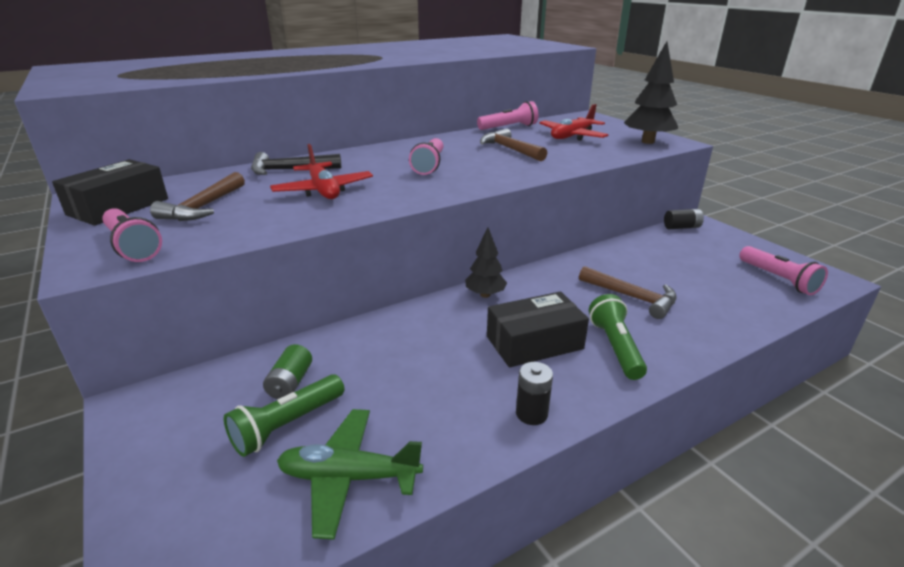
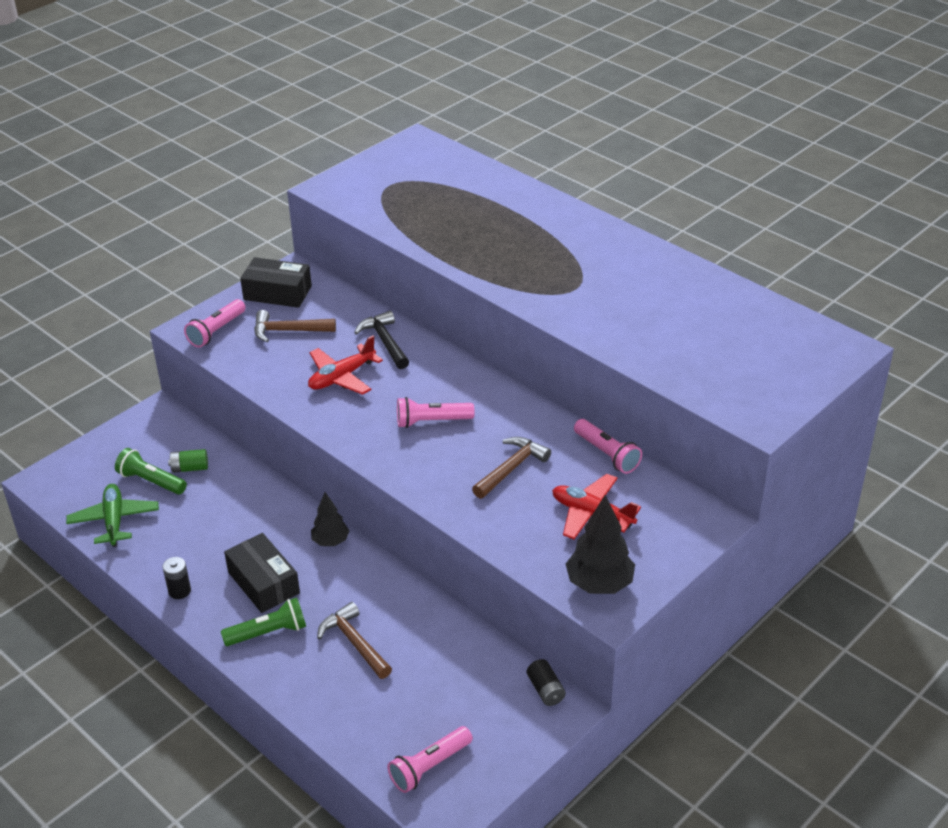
camera: 75 degrees right, 10 degrees up
(632, 297) = (354, 643): brown hammer -> brown hammer turned 120 degrees clockwise

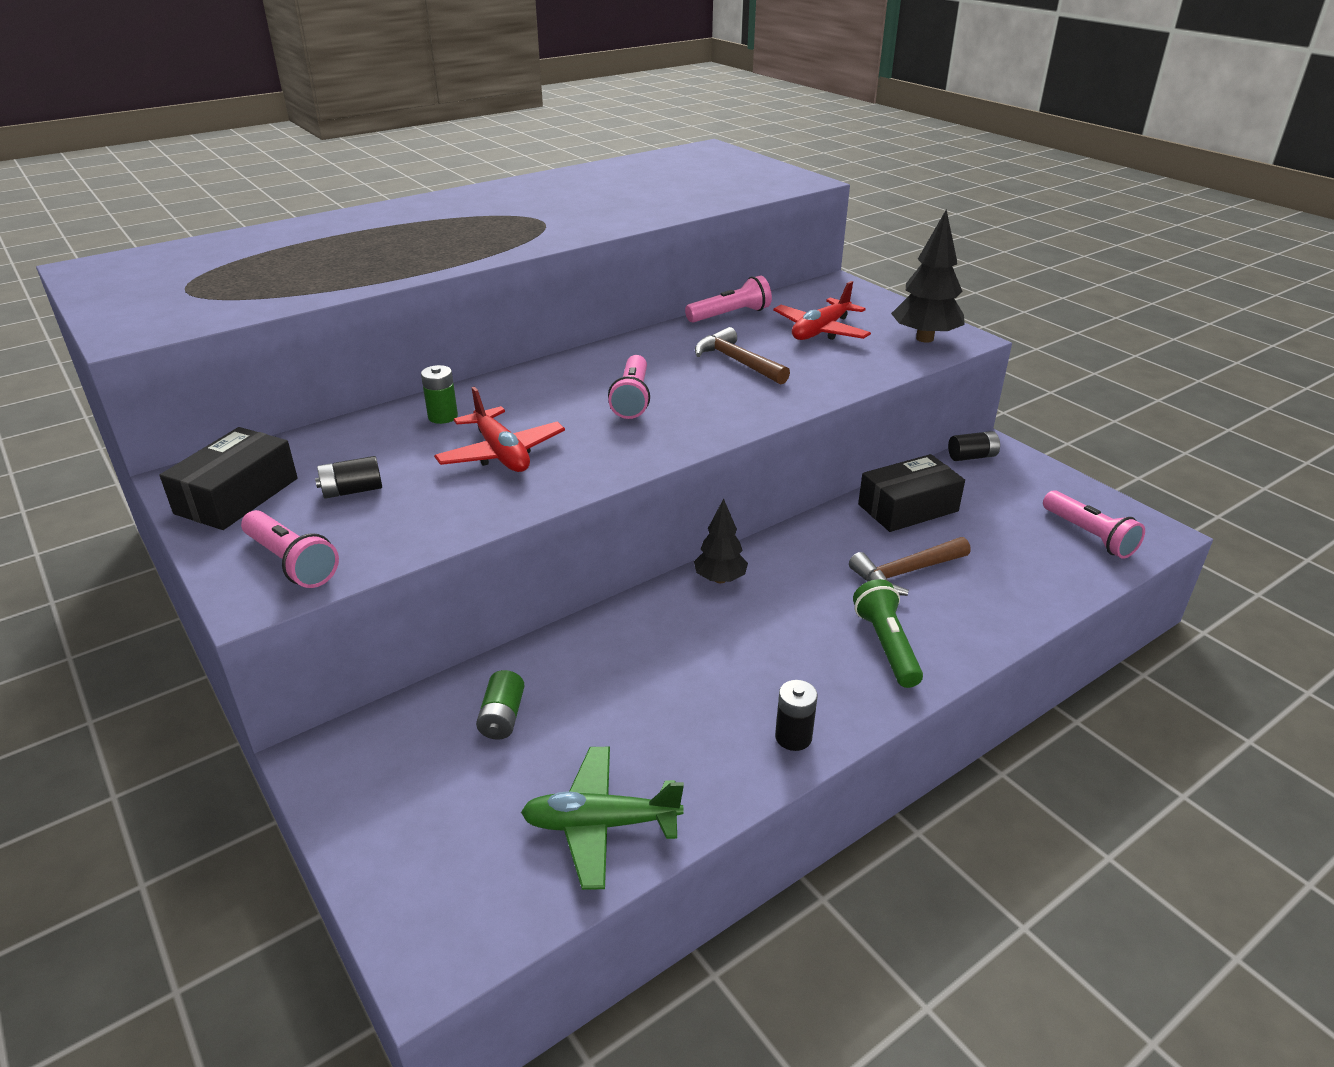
camera: 80 degrees left, 5 degrees down
(151, 481) = (514, 770): green flashlight -> none
(263, 582) = (789, 645): black box -> black box (908, 508)
(288, 331) = (352, 491): brown hammer -> black battery
(385, 342) = (443, 416): black hammer -> green battery

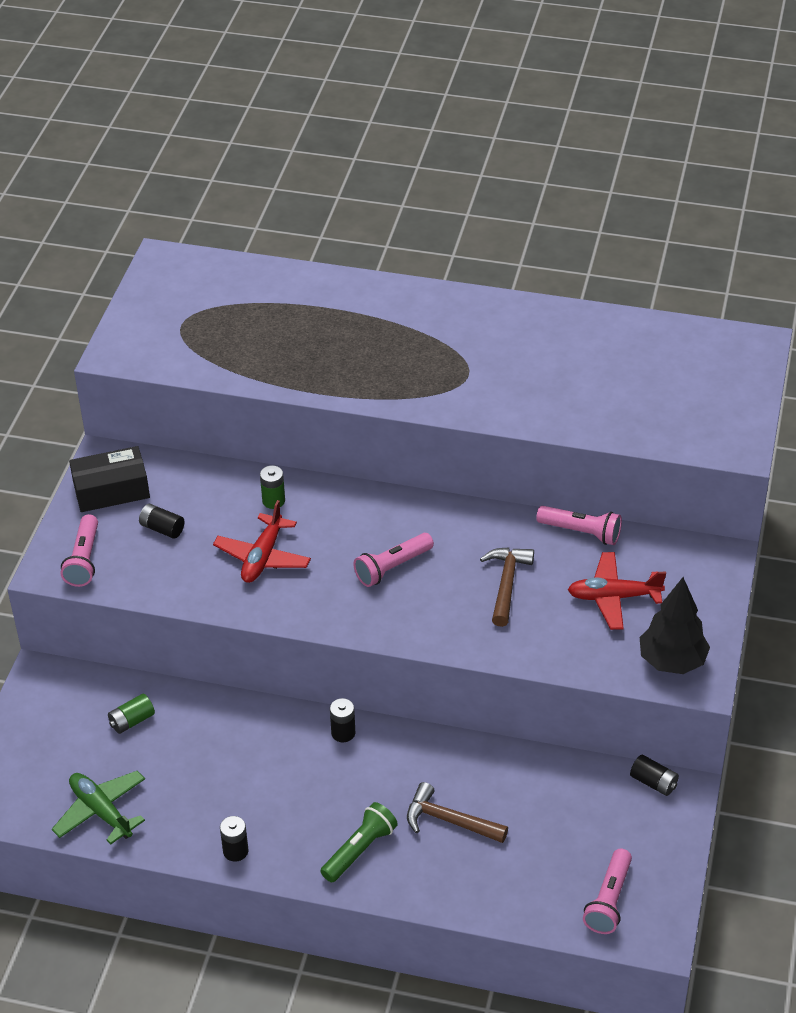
camera: 50 degrees right, 10 degrees up
(720, 579) = (343, 733): black tree -> black battery
(908, 508) = (534, 781): black box -> none

